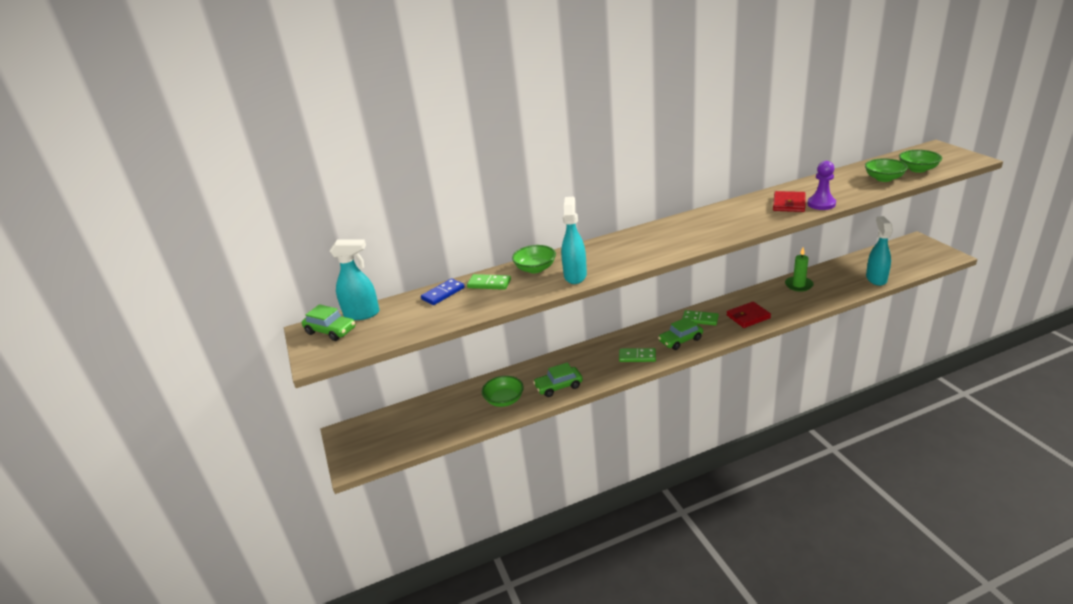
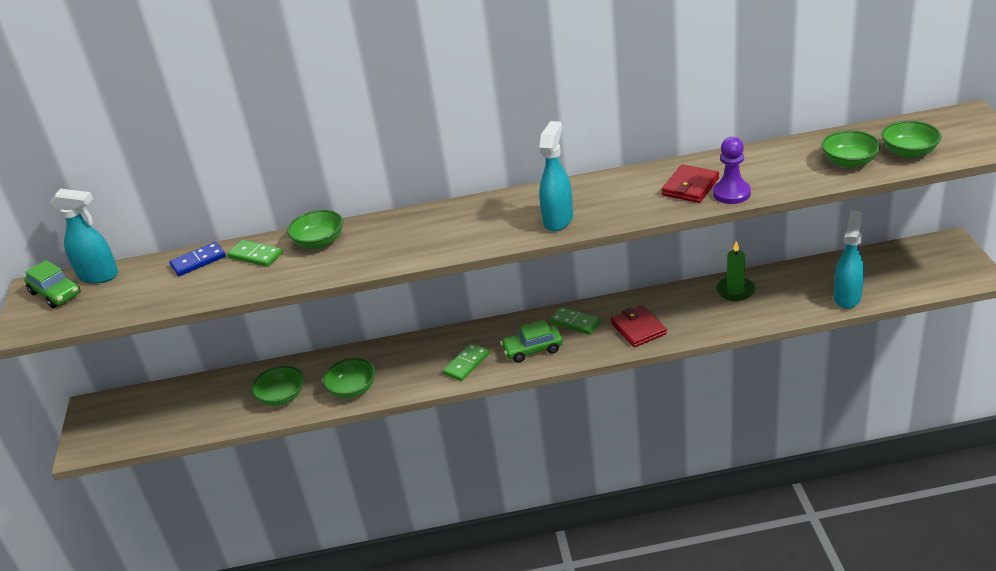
camera: 15 degrees right, 5 degrees up
(558, 386) = (352, 389): green car -> green bowl
(575, 276) = (357, 260): turquoise spray bottle -> turquoise spray bottle (558, 219)
(637, 357) = (466, 364): green domino -> green domino turned 75 degrees counterclockwise
(748, 316) = (638, 328): red wallet -> red wallet turned 75 degrees clockwise

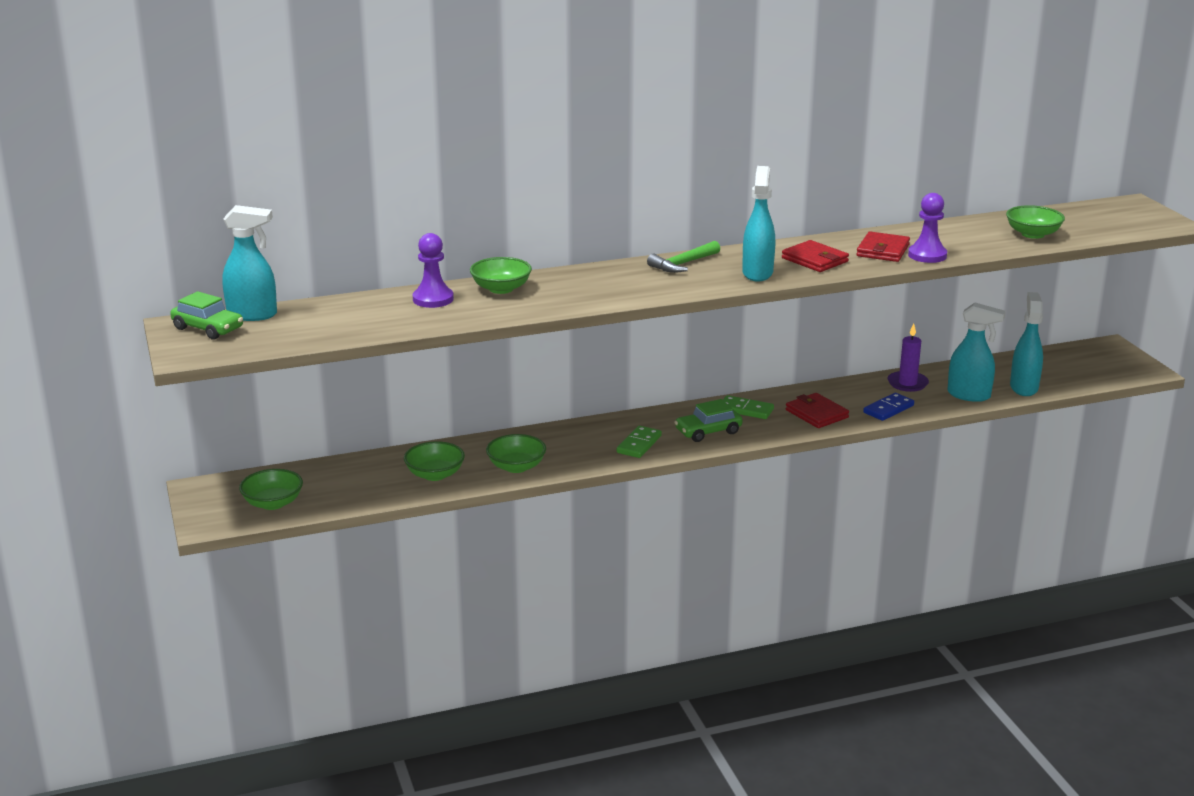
camera: 15 degrees left, 10 degrees down
(198, 261) = (367, 303): blue domino -> blue domino (888, 409)
(255, 256) = (433, 299): green domino -> purple pawn
(494, 207) = (683, 264): none -> green hammer
(619, 201) = (814, 260): none -> red wallet
(735, 291) = (907, 383): green candle -> purple candle
(790, 307) = (969, 395): none -> turquoise spray bottle
(909, 152) = (1087, 228): green bowl -> green bowl (273, 503)

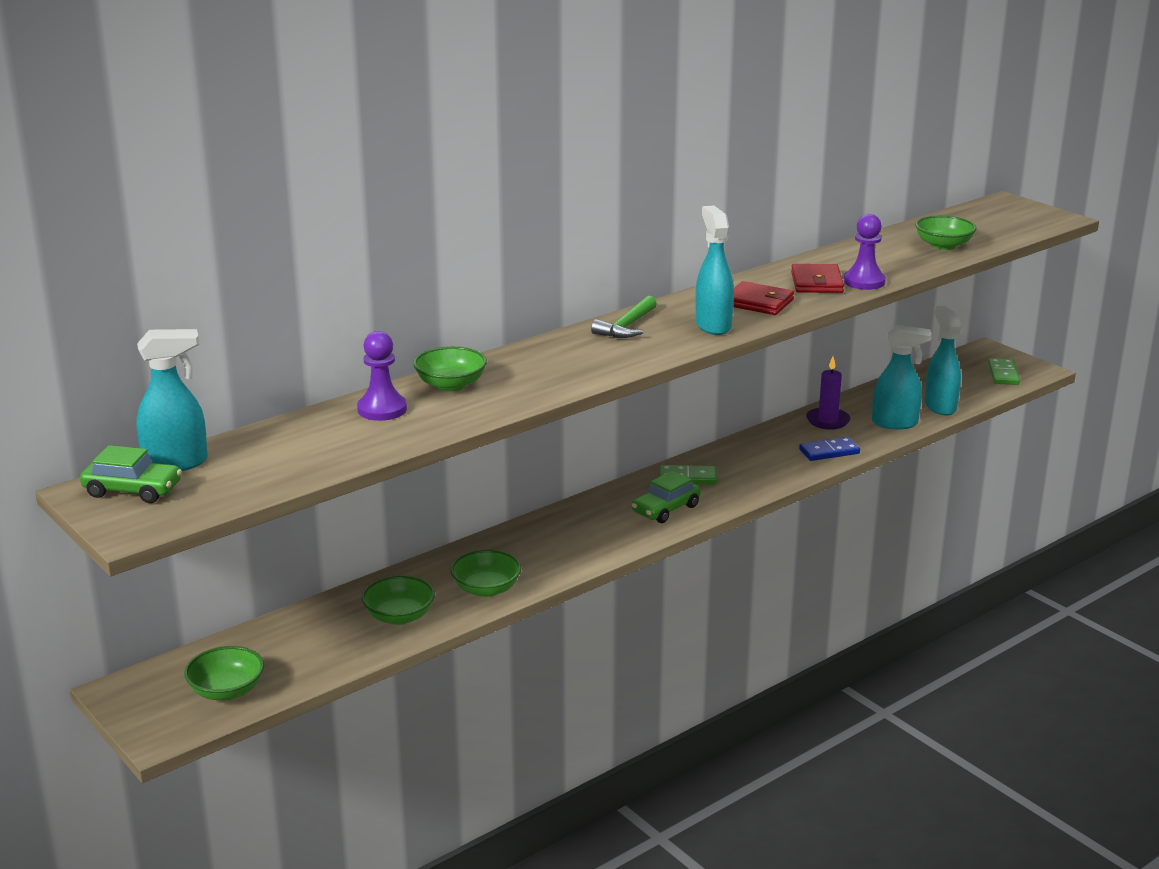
camera: 20 degrees left, 0 degrees up
(639, 444) = (603, 537): green domino -> green domino (1003, 374)
(816, 414) = (762, 469): red wallet -> none
(888, 409) = (829, 452): blue domino -> blue domino turned 45 degrees clockwise

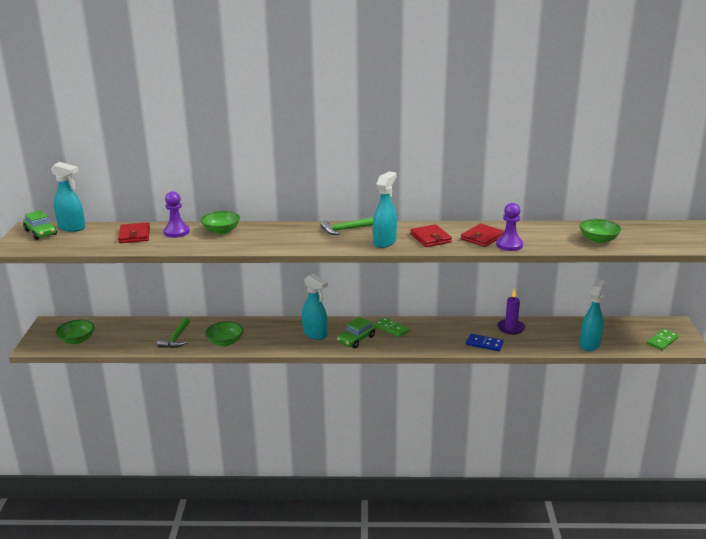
camera: 40 degrees right, 0 degrees up
(320, 437) = (134, 235): none -> red wallet
(399, 616) = (176, 338): green bowl -> green hammer
(665, 509) = (356, 339): green car -> green car turned 45 degrees counterclockwise
(895, 423) = (547, 343): turquoise spray bottle -> turquoise spray bottle (315, 334)

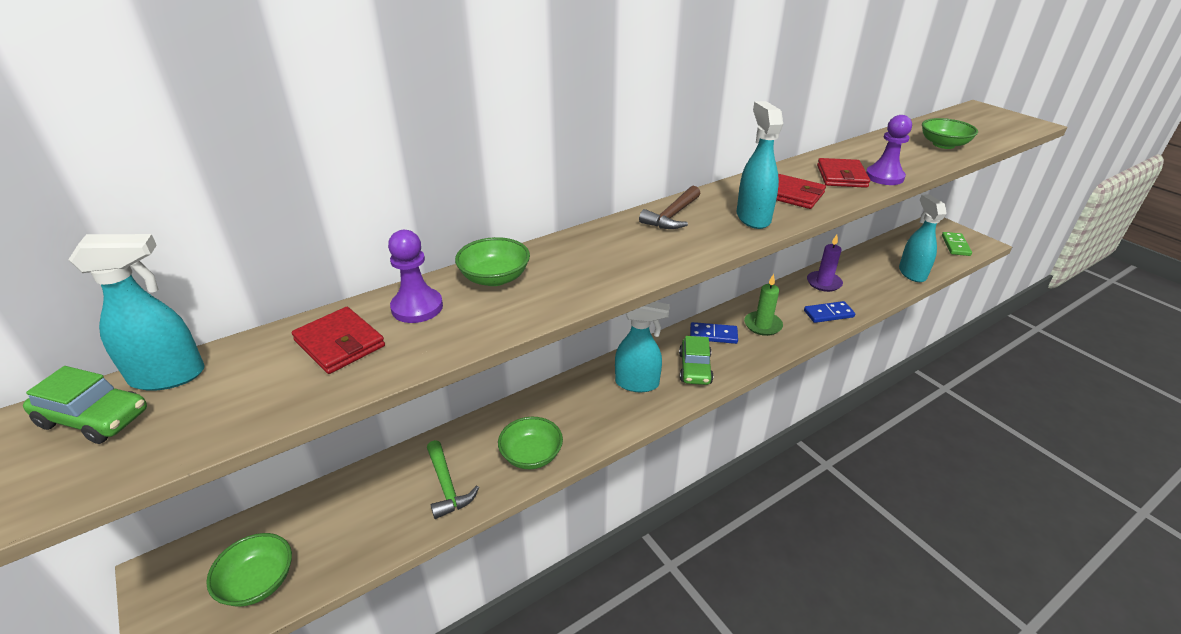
camera: 35 degrees left, 10 degrees up
(344, 230) = (672, 216): green hammer -> brown hammer
(391, 329) = (713, 335): green domino -> blue domino
(430, 335) = (762, 325): none -> green candle

